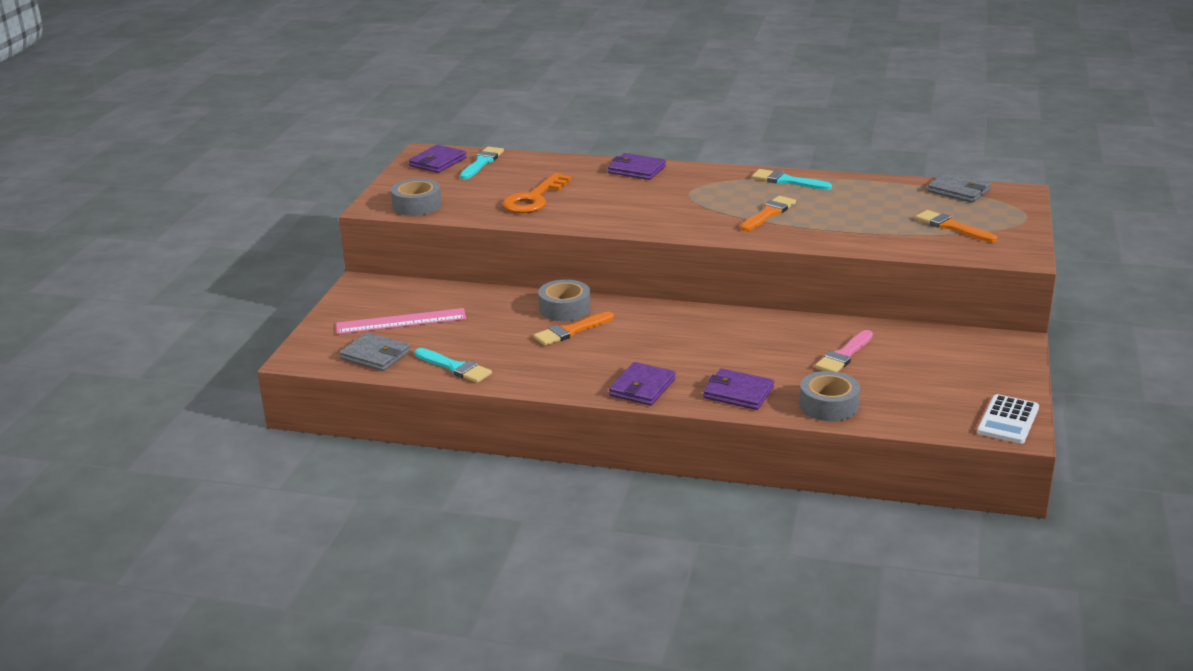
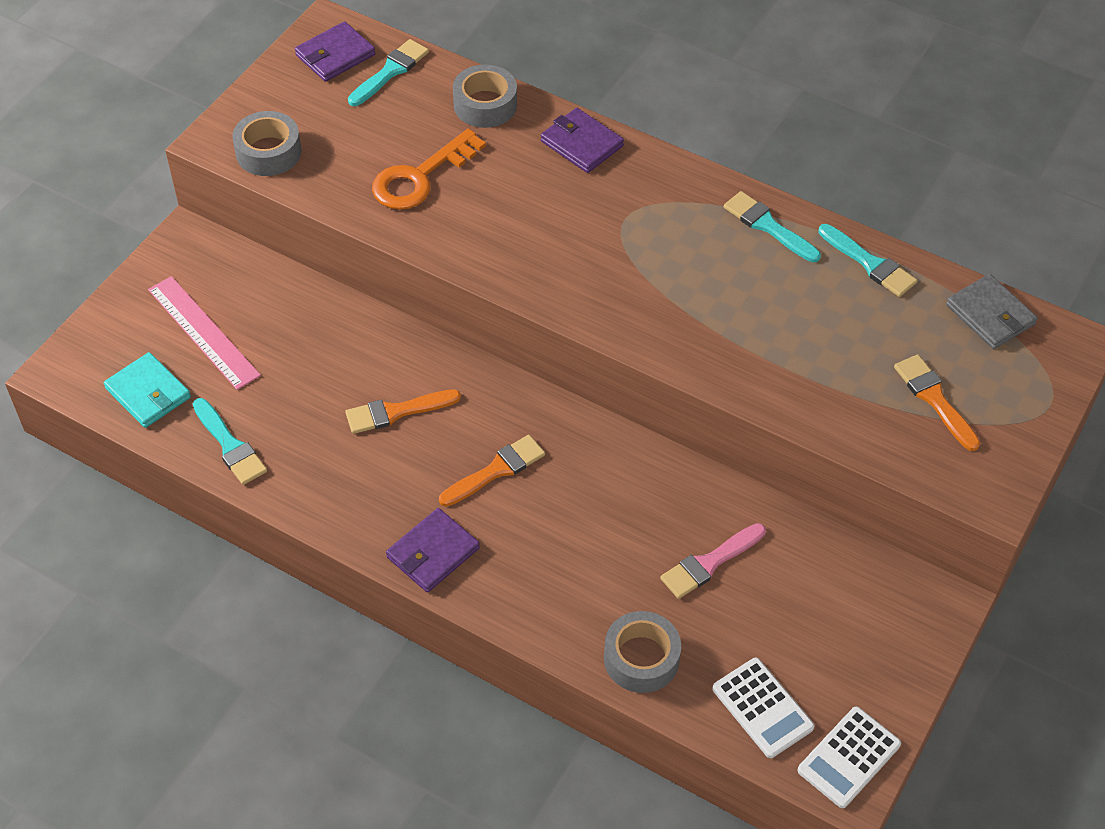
camera: 15 degrees right, 25 degrees up
(375, 355) = (148, 393): grey wallet -> turquoise wallet
(401, 321) = (203, 332): pink ruler -> pink ruler turned 45 degrees clockwise
(564, 308) = (408, 362): grey tape -> grey tape (485, 105)
(738, 393) = (543, 599): purple wallet -> none
(769, 213) = (706, 297): orange brush -> orange brush (496, 470)
(865, 184) = (870, 264): none -> turquoise brush
(931, 410) = (762, 708): none -> white calculator

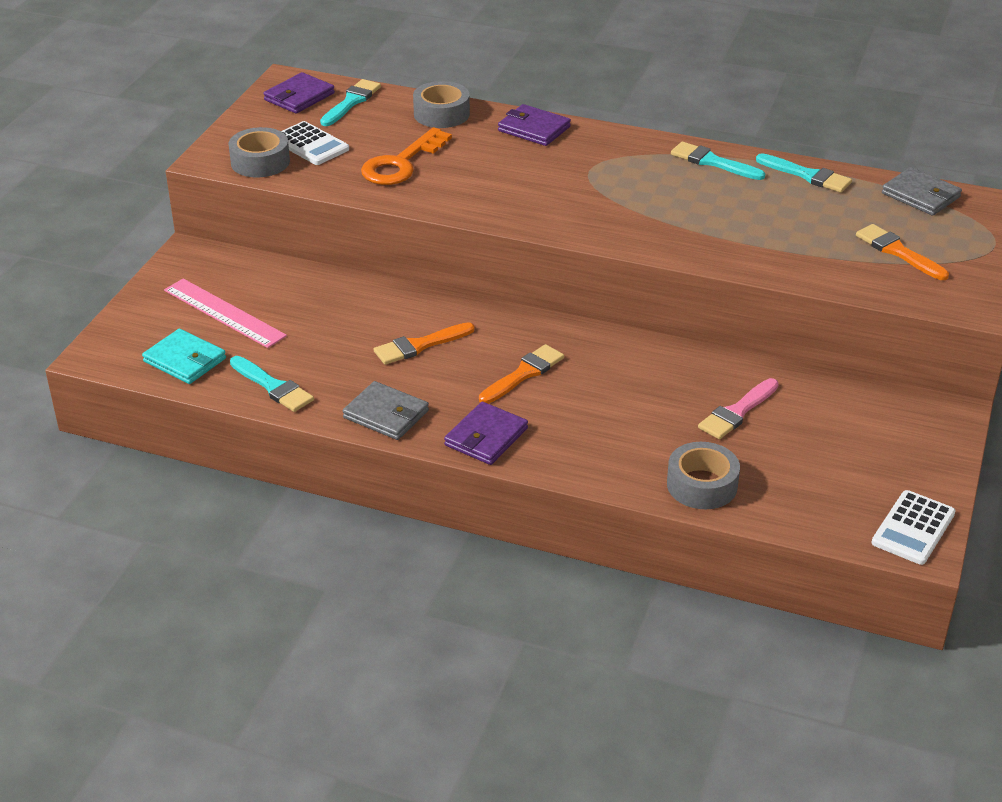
camera: 10 degrees left, 15 degrees down
(337, 503) = (386, 414): none -> grey wallet
(762, 708) = (823, 504): white calculator -> white calculator (310, 144)

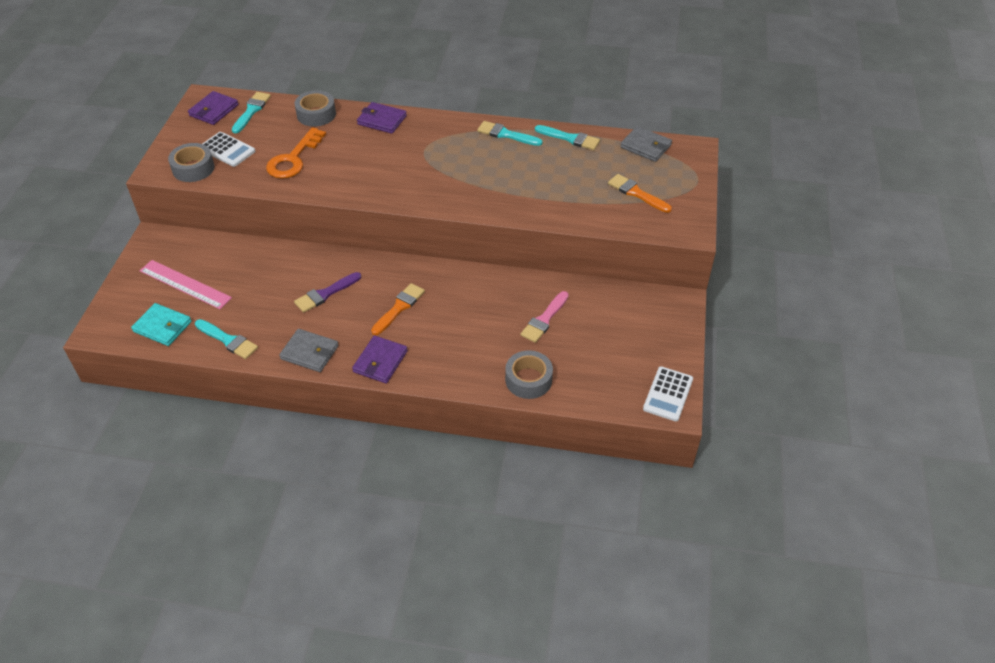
camera: 10 degrees left, 10 degrees up
(419, 345) = (325, 294): orange brush -> purple brush

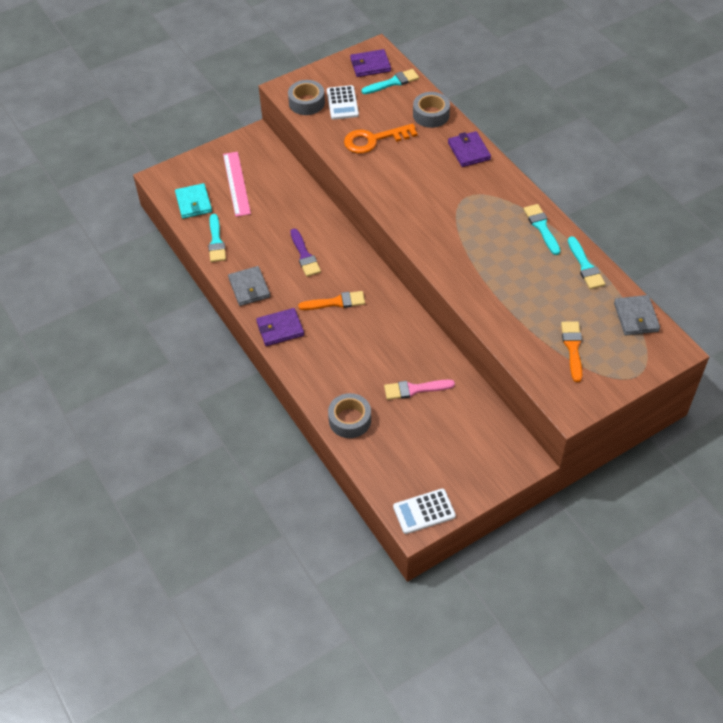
camera: 50 degrees right, 5 degrees up
(325, 294) = (305, 255): purple brush -> purple brush turned 120 degrees counterclockwise

